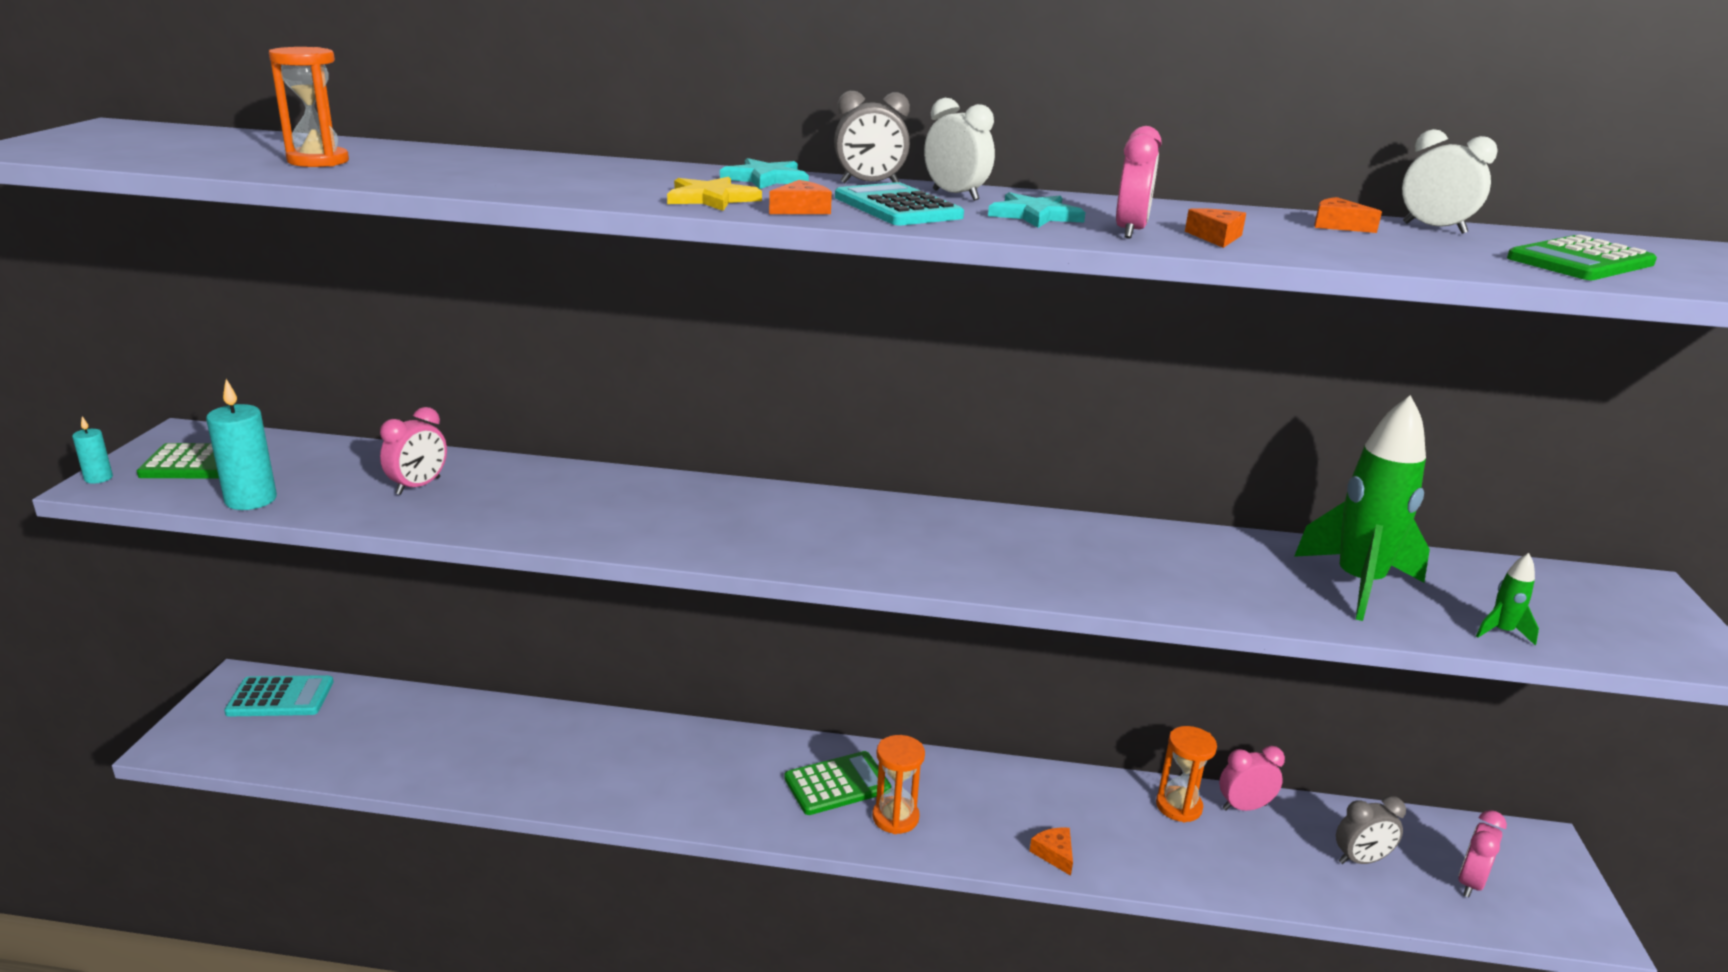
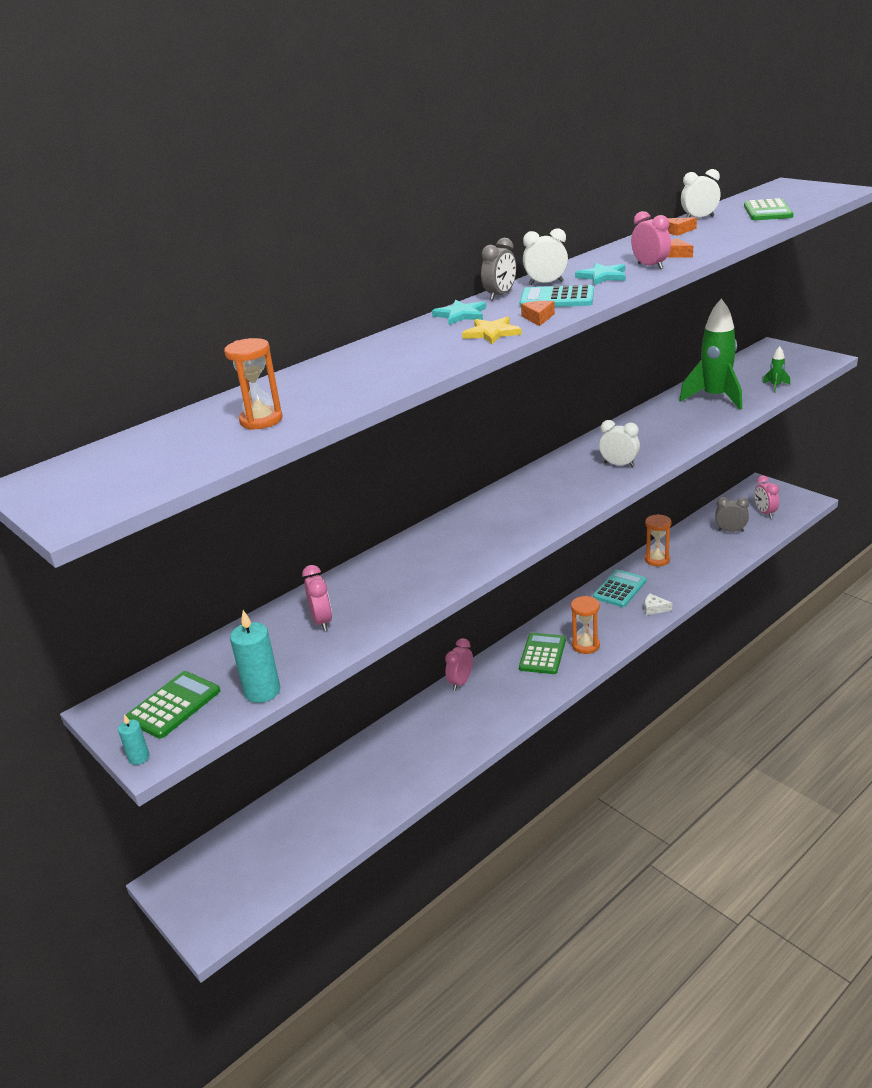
camera: 45 degrees left, 5 degrees up
(280, 697) = (213, 864): turquoise calculator -> turquoise calculator (620, 589)
(1019, 563) = (619, 465): none -> white clock
(1054, 854) = (654, 608): orange cheese -> white cheese
(1244, 807) = (674, 543): pink clock -> pink clock (460, 682)
(1361, 860) = (730, 531): grey clock -> grey clock turned 105 degrees counterclockwise

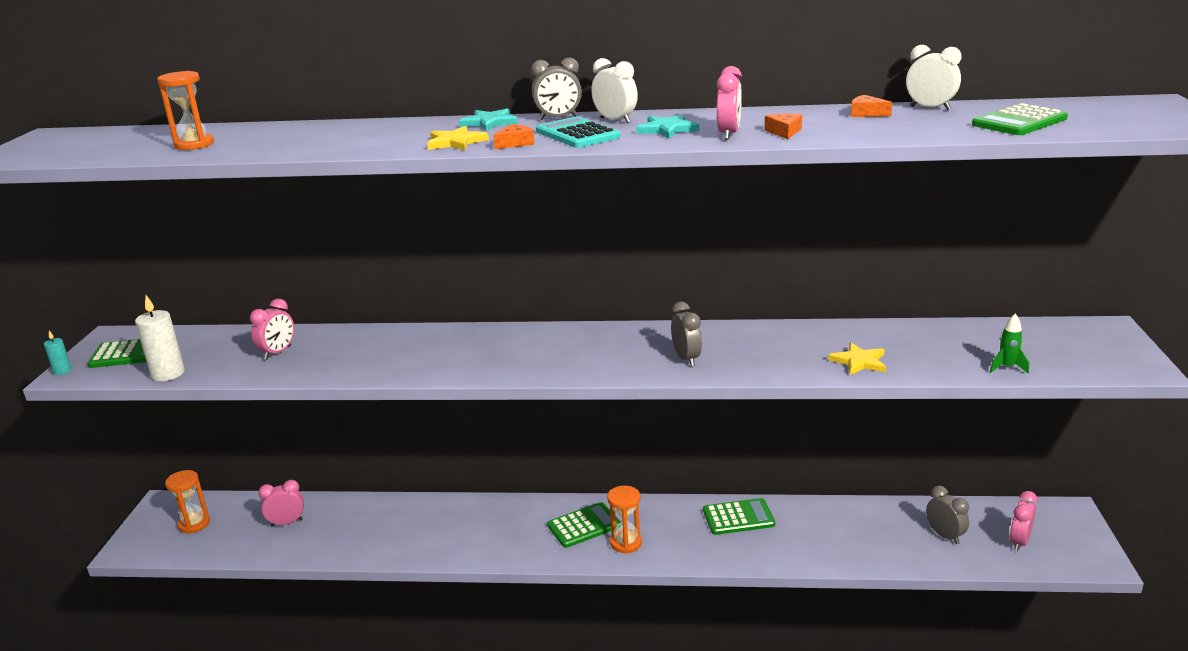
camera: 45 degrees right, 5 degrees down
(262, 691) = (168, 374): turquoise candle -> white candle
(460, 682) = (497, 504): pink clock -> pink clock (286, 523)
(619, 465) = (686, 358): white clock -> grey clock
(620, 589) = (738, 517): turquoise calculator -> green calculator
(654, 608) = (735, 554): white cheese -> none
(657, 560) = (819, 515): orange hourglass -> orange hourglass (194, 524)
(708, 418) = (859, 362): none -> yellow star
(715, 398) = (913, 347): green rocket -> none

